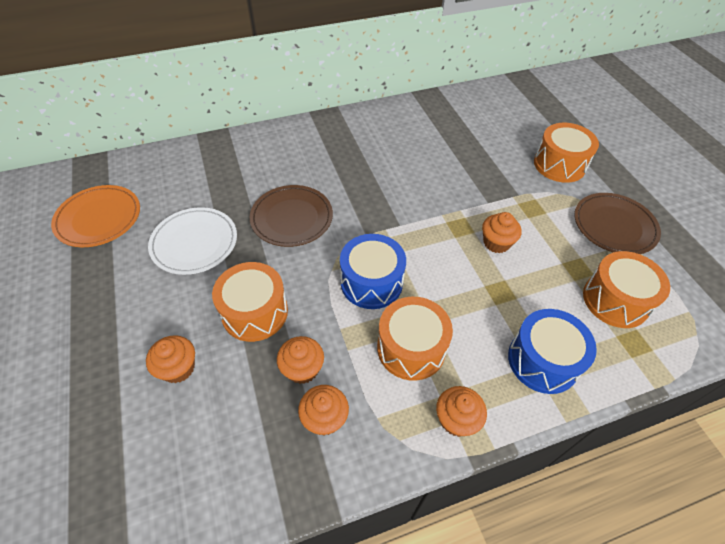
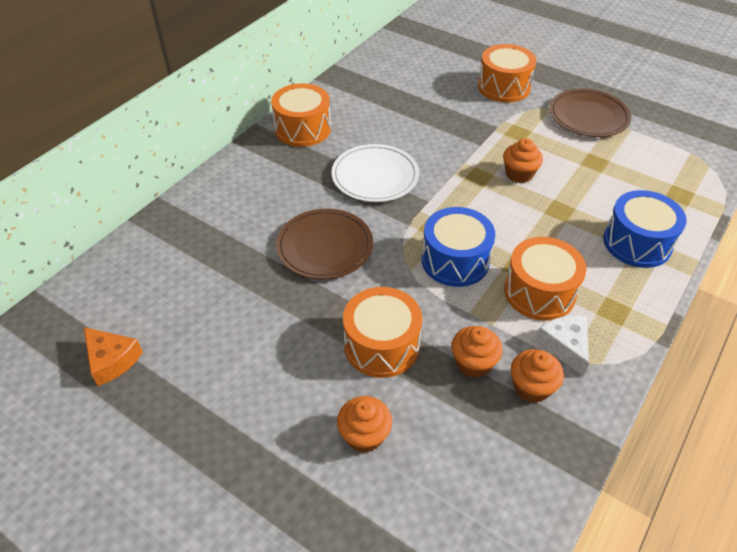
camera: 35 degrees left, 5 degrees down
(99, 218) = (112, 360): orange plate -> orange cheese
(194, 243) = (252, 322): white plate -> white plate (375, 176)
(385, 405) = (565, 346): none -> white cheese
(456, 419) = (623, 322): orange cupcake -> none
(615, 300) = (640, 171): orange drum -> orange drum (303, 129)

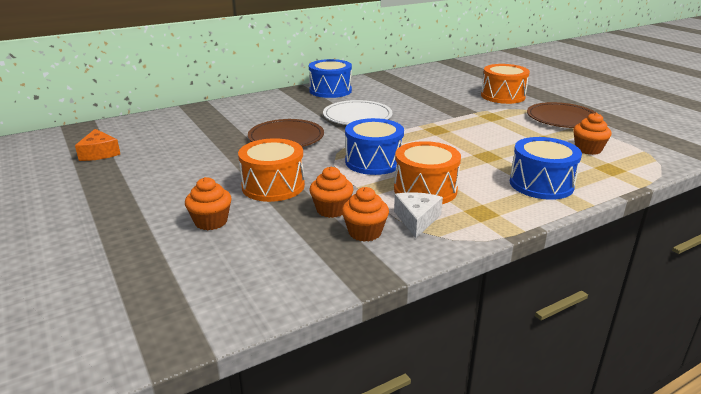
camera: 25 degrees right, 20 degrees down
(303, 129) = (330, 90): orange drum -> blue drum
(519, 174) = (471, 134): orange cupcake -> orange cupcake (588, 149)

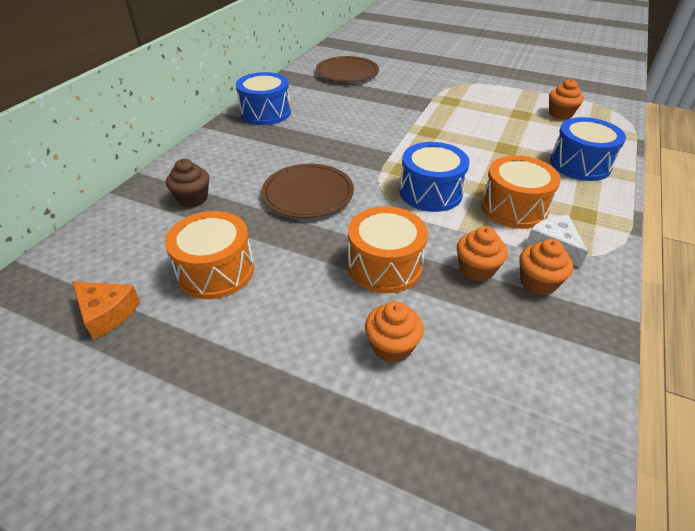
camera: 35 degrees left, 15 degrees up
(215, 120) = (193, 199): none -> brown cupcake
(357, 116) = (339, 139): white plate -> none
(502, 96) = (428, 73): orange drum -> orange drum (216, 271)
(562, 119) = (503, 86): brown plate -> brown plate (347, 73)

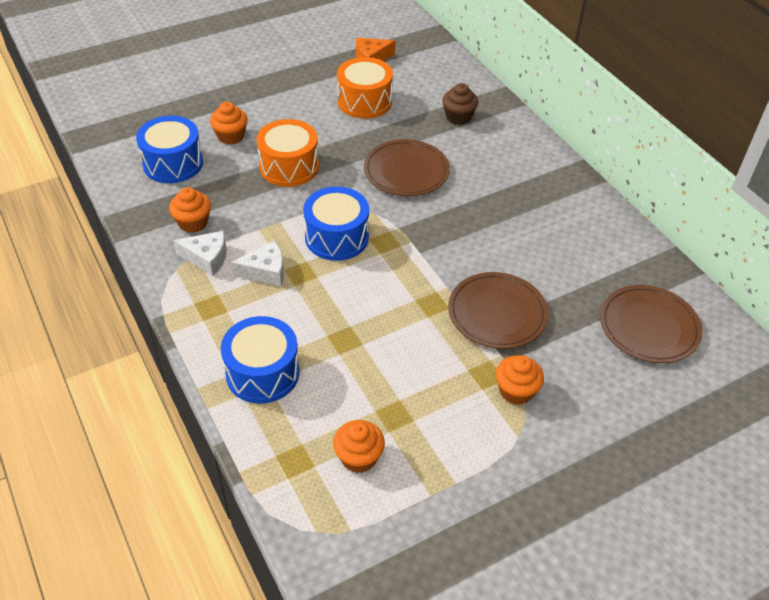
camera: 125 degrees right, 5 degrees up
(265, 113) = (580, 208): blue drum -> blue drum (173, 163)
(403, 110) = (497, 313): none -> brown plate
(476, 269) = (236, 204): orange cupcake -> orange cupcake (516, 391)
(514, 207) = (265, 271): orange drum -> white cheese

